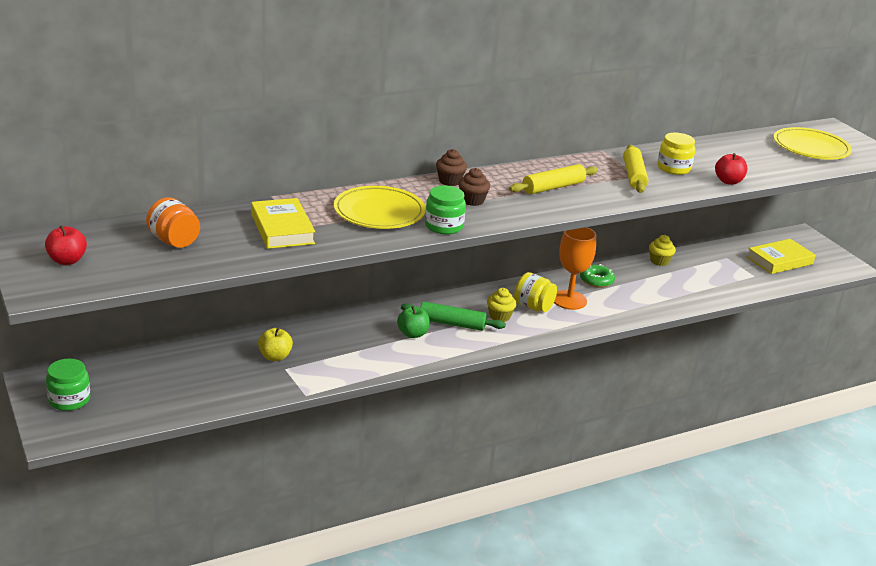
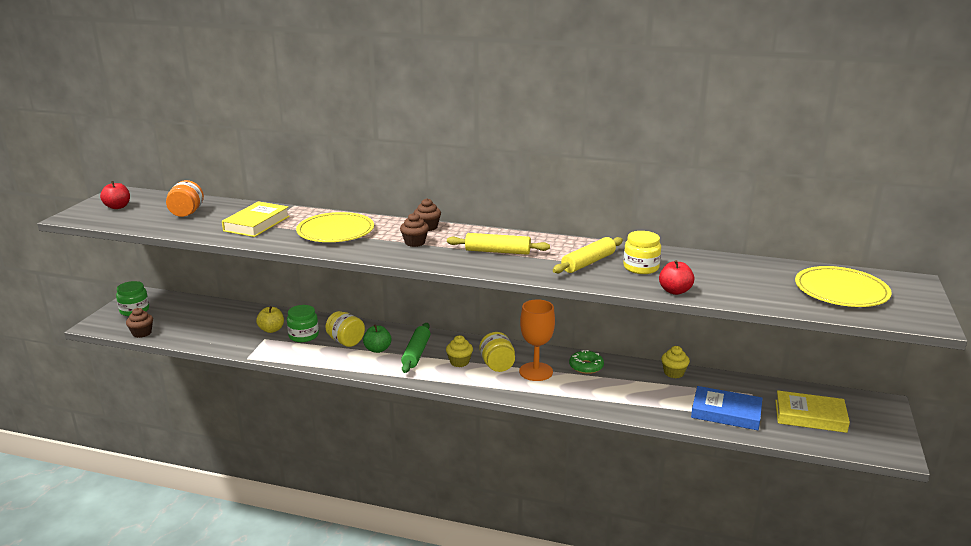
camera: 45 degrees right, 5 degrees down
(134, 420) = (142, 333): none -> brown cupcake
(370, 338) = (346, 341): none -> yellow jar
(444, 226) = (357, 251): green jar -> green jar (303, 336)
(452, 323) = (416, 353): green rolling pin -> green rolling pin turned 45 degrees clockwise
(733, 279) = (726, 412): none -> blue book

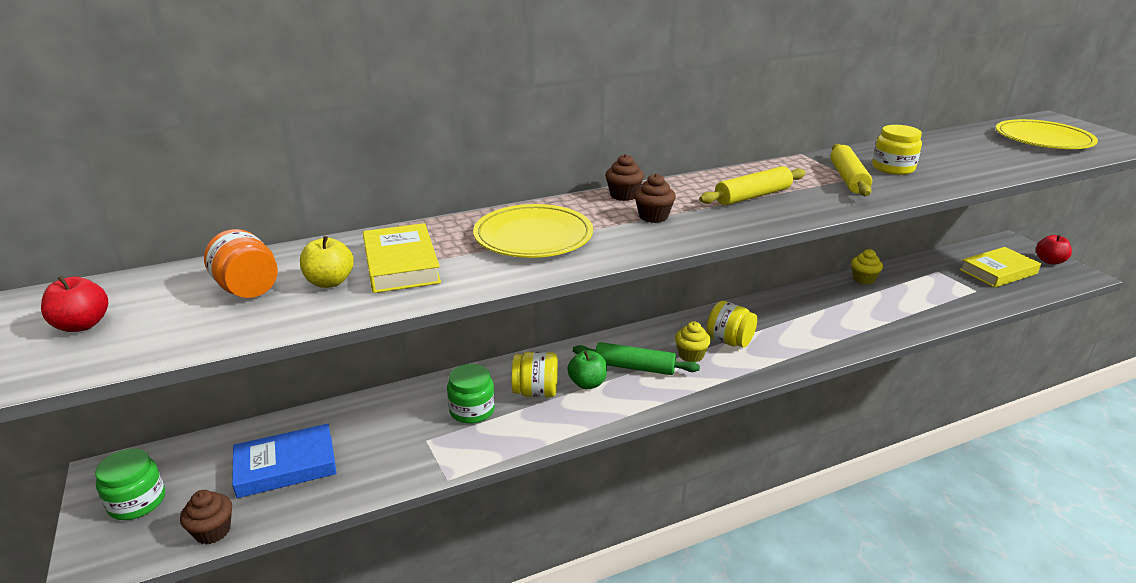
camera: 40 degrees left, 5 degrees up
(271, 330) = (416, 423): yellow apple -> yellow apple (330, 282)
(416, 353) = (634, 367): green rolling pin -> green rolling pin turned 45 degrees counterclockwise
(536, 372) = (770, 330): orange goblet -> none
(586, 366) = (797, 305): green donut -> none
(675, 291) = (966, 179): red apple -> red apple (1049, 261)
(726, 412) = (953, 296): blue book -> blue book (286, 466)

